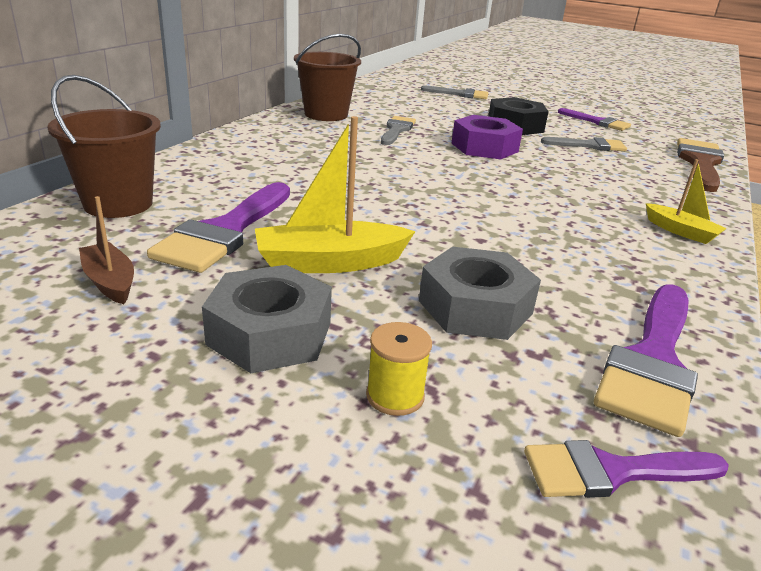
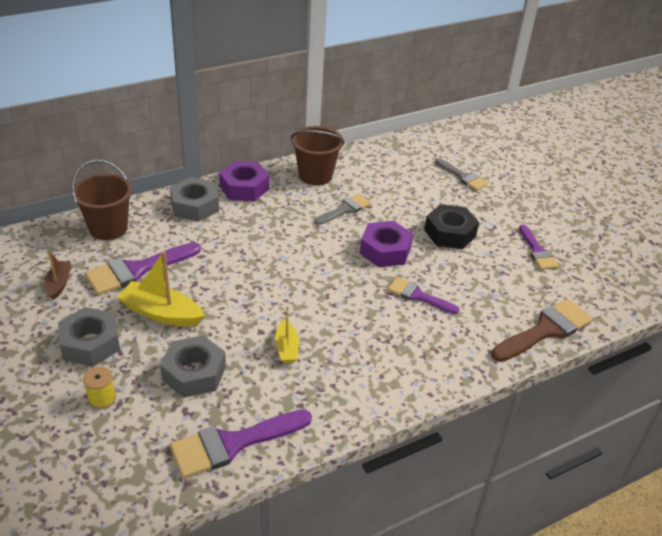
camera: 35 degrees right, 10 degrees up
(220, 159) = (195, 206): none -> grey nut
(260, 135) = (244, 188): none -> purple nut
(589, 145) = (477, 277): grey brush -> none
(612, 471) = (137, 473): purple brush -> purple brush (418, 296)
(681, 231) = (400, 381): yellow boat -> yellow boat (286, 348)

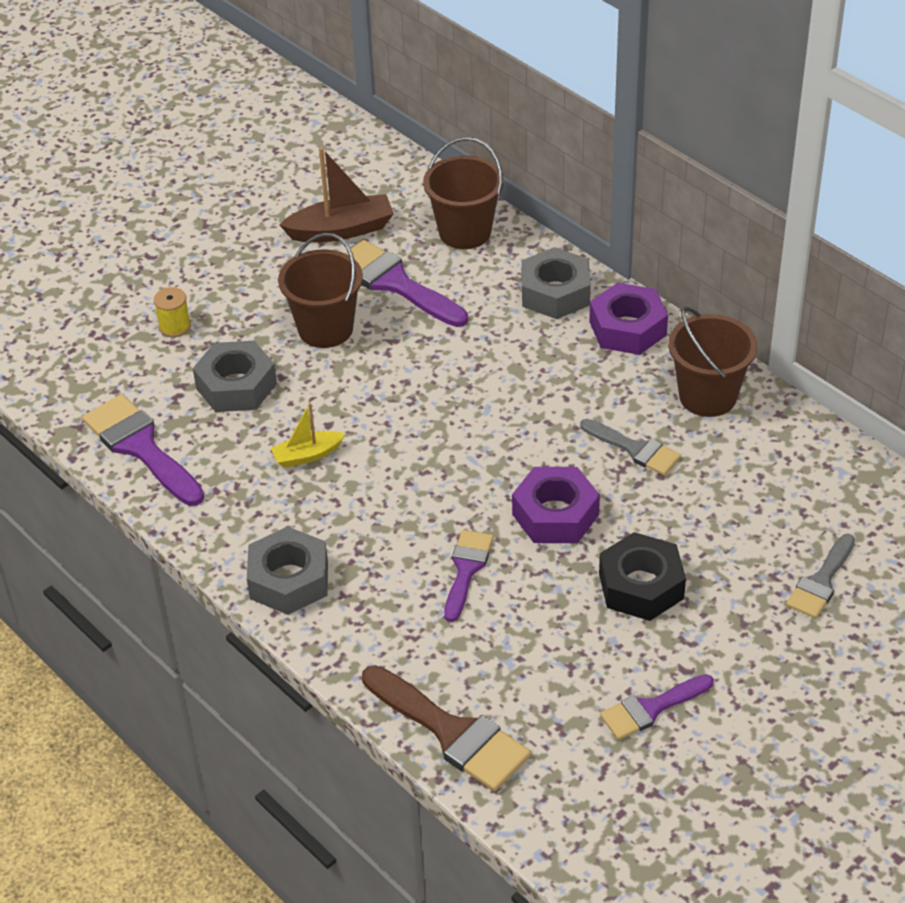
camera: 80 degrees right, 5 degrees up
(59, 284) = (341, 230): brown boat -> brown boat, size x1.68
(90, 343) = (253, 289): grey nut -> grey nut (289, 580)
(161, 313) = (325, 329): yellow boat -> brown bucket

